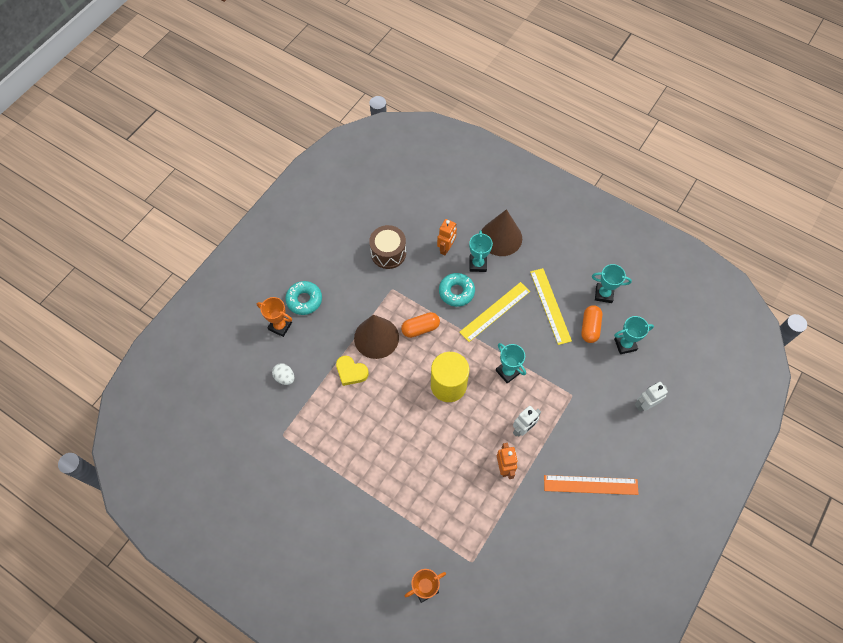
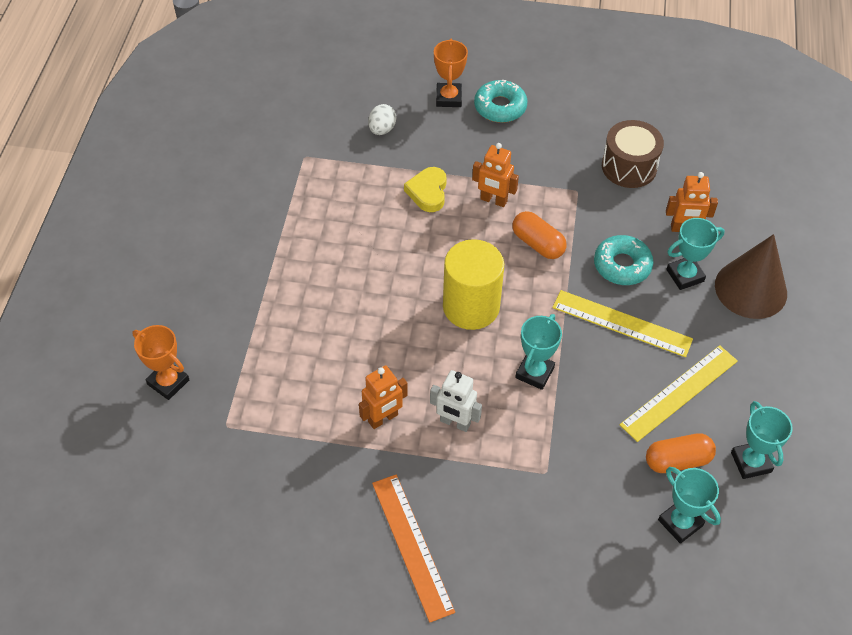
camera: 65 degrees right, 10 degrees down
(376, 337) = (493, 200): brown cone -> orange robot
(644, 405) = (590, 586): white robot -> none

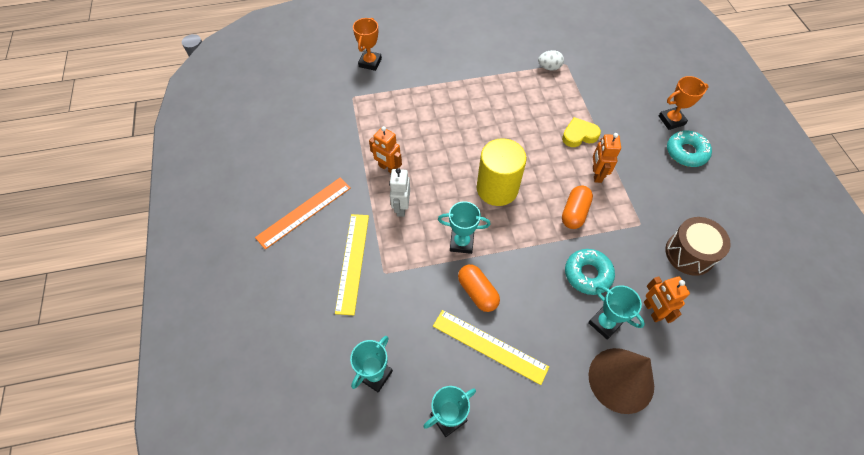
camera: 70 degrees right, 5 degrees up
(382, 129) = (616, 94): white egg -> white egg (549, 67)
(622, 323) = (533, 288): yellow ruler -> yellow ruler (352, 262)
(677, 460) = (428, 360): orange capsule -> orange capsule (477, 292)

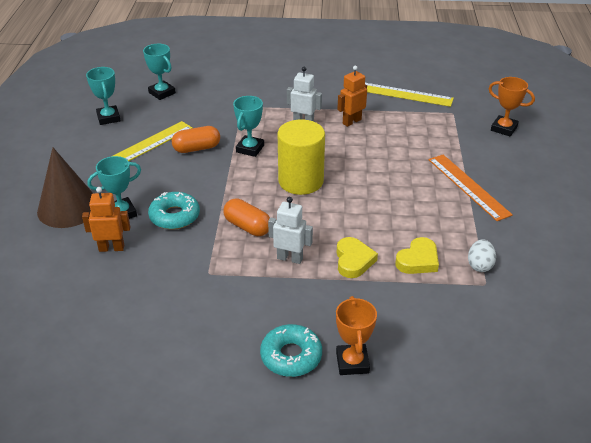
camera: 105 degrees right, 20 degrees down
(304, 212) = (320, 77): orange ruler -> orange ruler (468, 186)
(352, 262) = (260, 93): yellow ruler -> yellow ruler (405, 94)
(560, 99) = (418, 260): none -> yellow heart
(596, 174) = (290, 258): orange robot -> white robot
(689, 253) = (152, 300): brown drum -> none

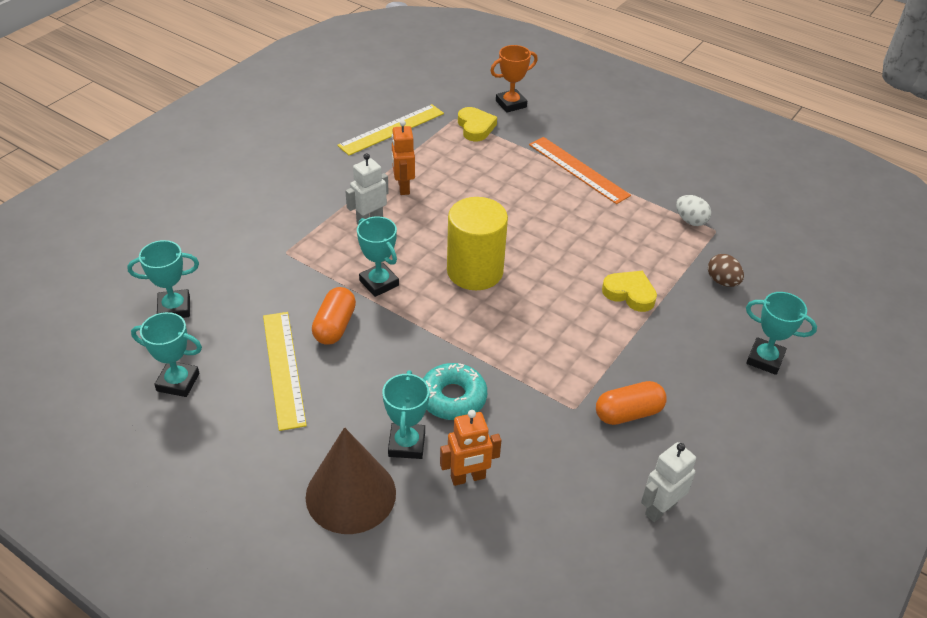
camera: 60 degrees left, 5 degrees up
(111, 248) = (468, 477): orange robot -> orange robot turned 135 degrees counterclockwise
(247, 227) = (519, 345): orange capsule -> orange capsule (628, 413)
(290, 258) = (594, 336): white robot -> white robot (660, 509)
(291, 356) = (734, 397): turquoise donut -> none
(352, 362) = (765, 359): orange trophy -> turquoise trophy
(418, 260) = (658, 253): yellow heart -> yellow heart (475, 127)
(423, 308) = (722, 281): none -> brown egg
(468, 186) = (578, 169): orange ruler -> orange ruler turned 45 degrees clockwise

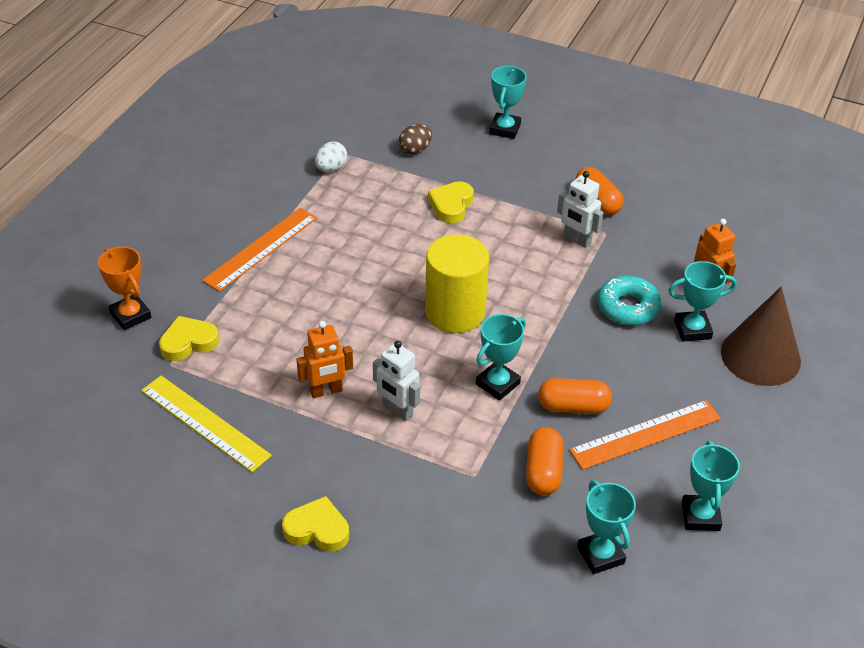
camera: 100 degrees left, 0 degrees up
(272, 292) = (543, 471): none -> orange capsule
(273, 169) = (317, 529): none -> yellow heart
(283, 368) = (645, 434): yellow ruler -> orange ruler
(660, 509) = (682, 183): white robot -> white robot (577, 240)

